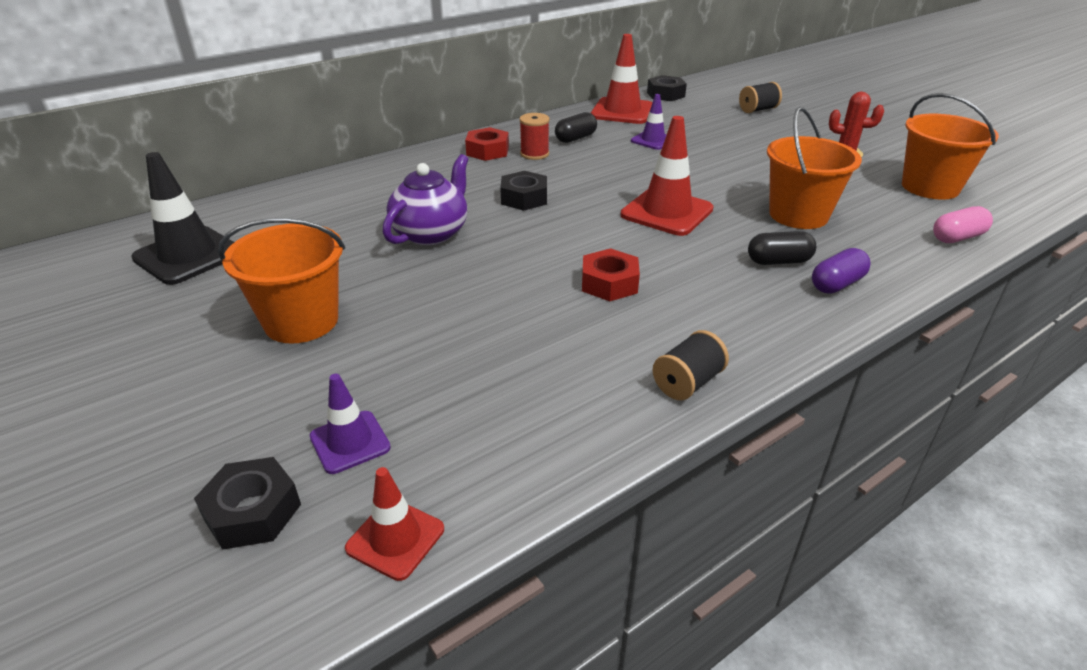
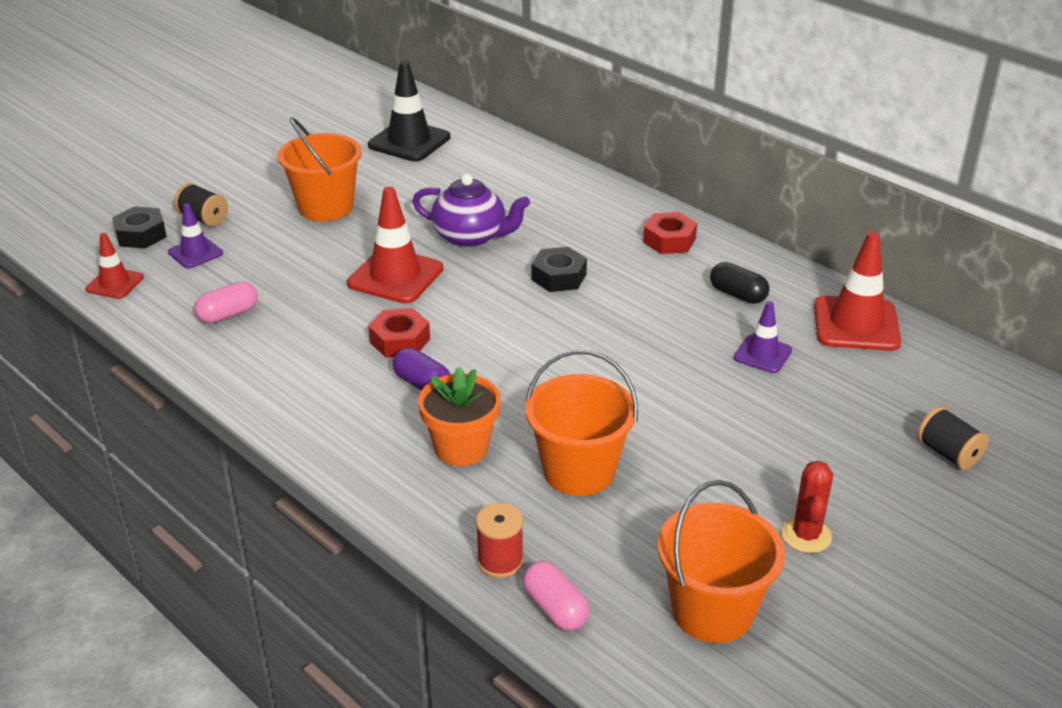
camera: 80 degrees right, 0 degrees up
(526, 406) = (228, 314): none -> pink capsule
(534, 154) = (675, 271): red spool -> red spool (500, 561)
(665, 94) = (956, 360): black nut -> none
(666, 212) = (555, 370): red traffic cone -> red traffic cone (395, 276)
(687, 383) = (255, 387): black spool -> black spool (203, 218)
(778, 261) = (461, 448): black capsule -> orange flower pot
(837, 284) = (421, 487): purple capsule -> purple capsule (422, 384)

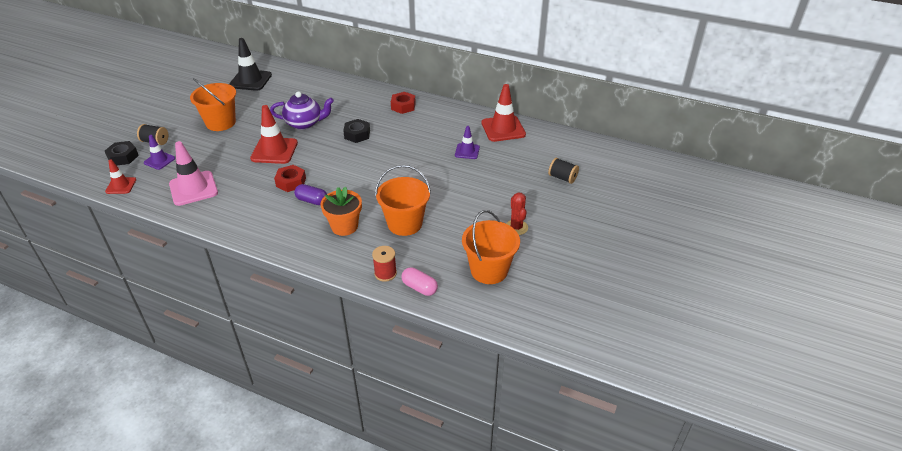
camera: 20 degrees left, 5 degrees up
(228, 314) = (193, 188): pink capsule -> pink traffic cone
(738, 295) = (445, 126): black capsule -> none

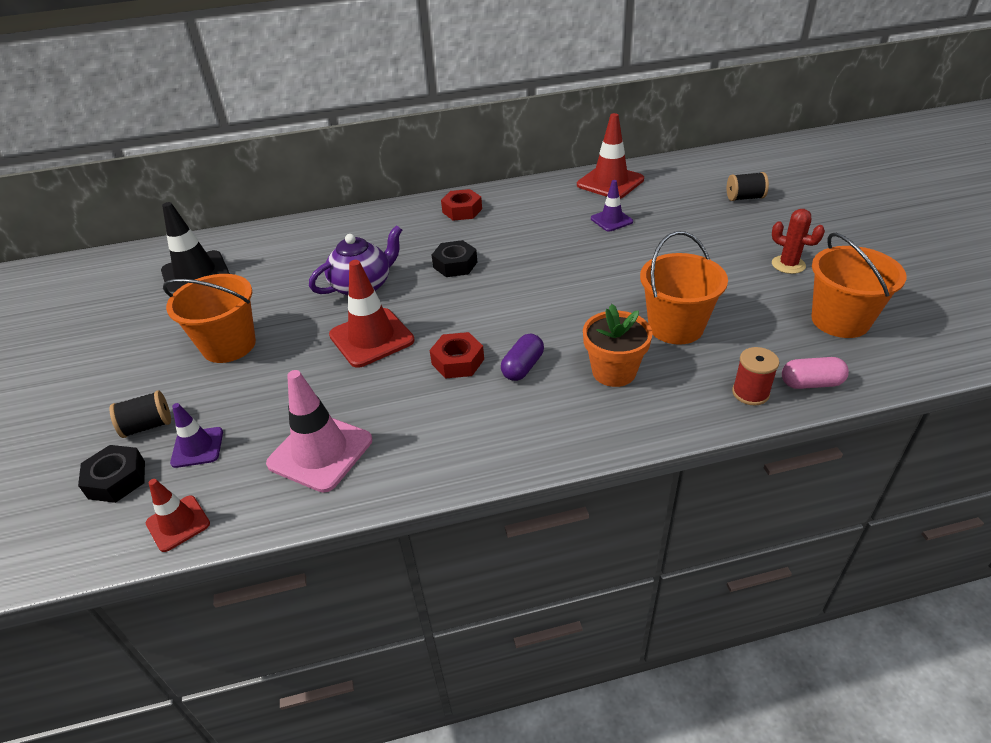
camera: 35 degrees left, 0 degrees up
(312, 201) = (523, 367): purple capsule -> purple capsule turned 45 degrees counterclockwise

